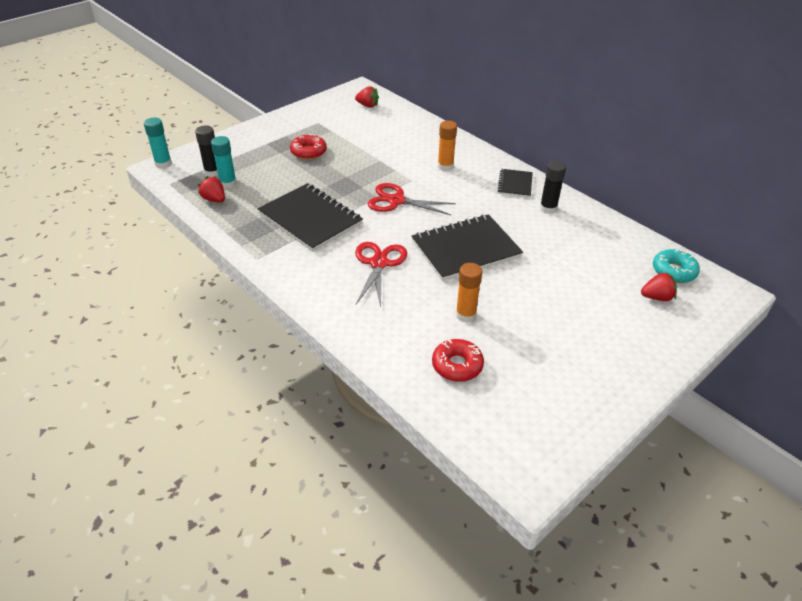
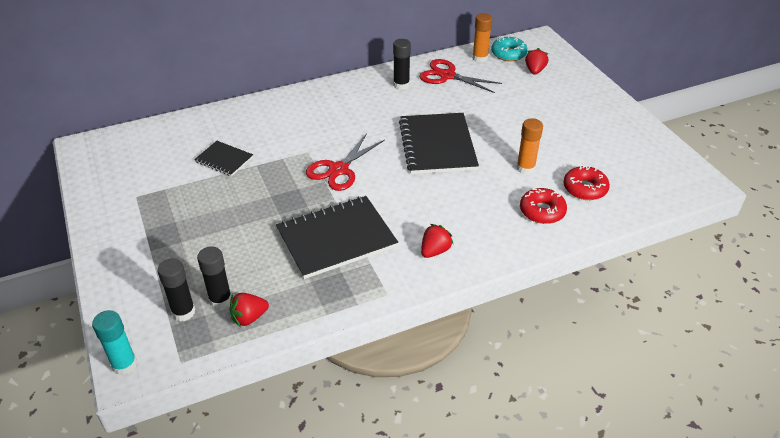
camera: 70 degrees left, 0 degrees up
(228, 183) = (220, 300): turquoise glue stick -> black glue stick
(308, 152) = (199, 216): red donut -> red donut (542, 211)
(367, 105) = (132, 149): red strawberry -> red strawberry (435, 251)
(379, 263) = (435, 204): red scissors -> red scissors (447, 75)
(445, 166) = (298, 124): orange glue stick -> orange glue stick (480, 58)
(515, 184) = (354, 92): black notebook -> black notebook (224, 159)

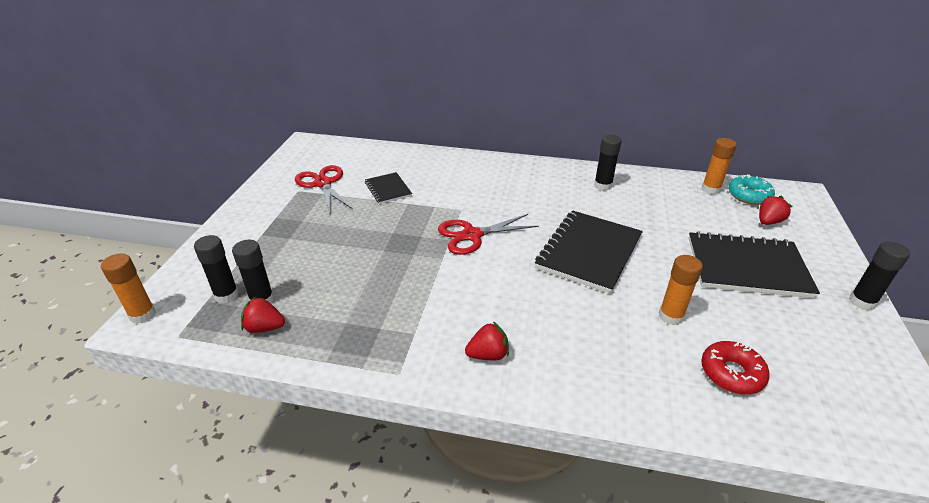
camera: 35 degrees right, 5 degrees down
(124, 365) = (143, 315): turquoise glue stick -> orange glue stick
(336, 239) = (407, 295): black notebook -> black notebook (747, 267)
(447, 75) = (659, 193): red scissors -> red scissors (323, 183)
(542, 211) = (651, 373): red donut -> none
(622, 108) = (862, 302): none -> black glue stick

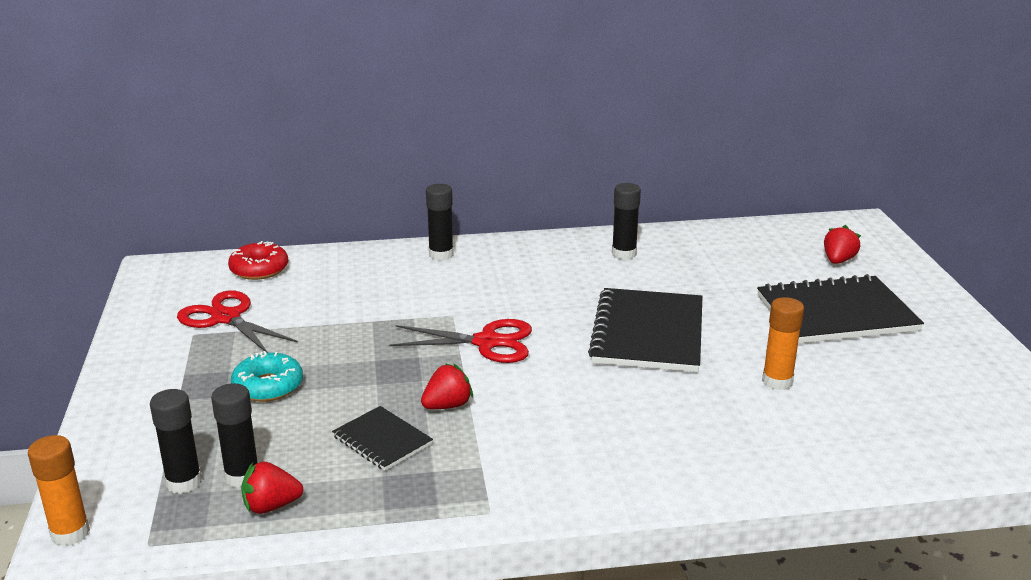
camera: 20 degrees left, 10 degrees down
(388, 189) = (331, 308): black notebook -> black notebook (382, 440)
(472, 235) = (487, 342): red scissors -> red scissors turned 135 degrees counterclockwise
(488, 355) = (588, 467): red strawberry -> red strawberry (447, 405)
(710, 189) = (757, 236): orange glue stick -> none
(731, 373) = (867, 422): red donut -> red donut (259, 269)
(749, 196) = (804, 236): turquoise donut -> turquoise donut (268, 386)
(862, 302) = (968, 325): black glue stick -> black glue stick (441, 255)

